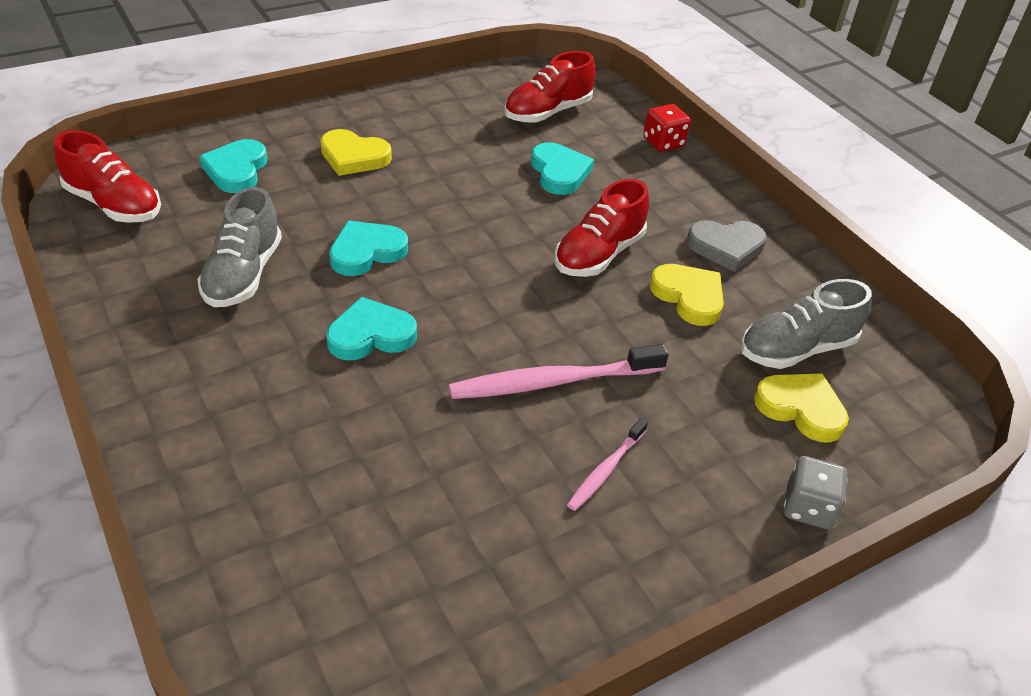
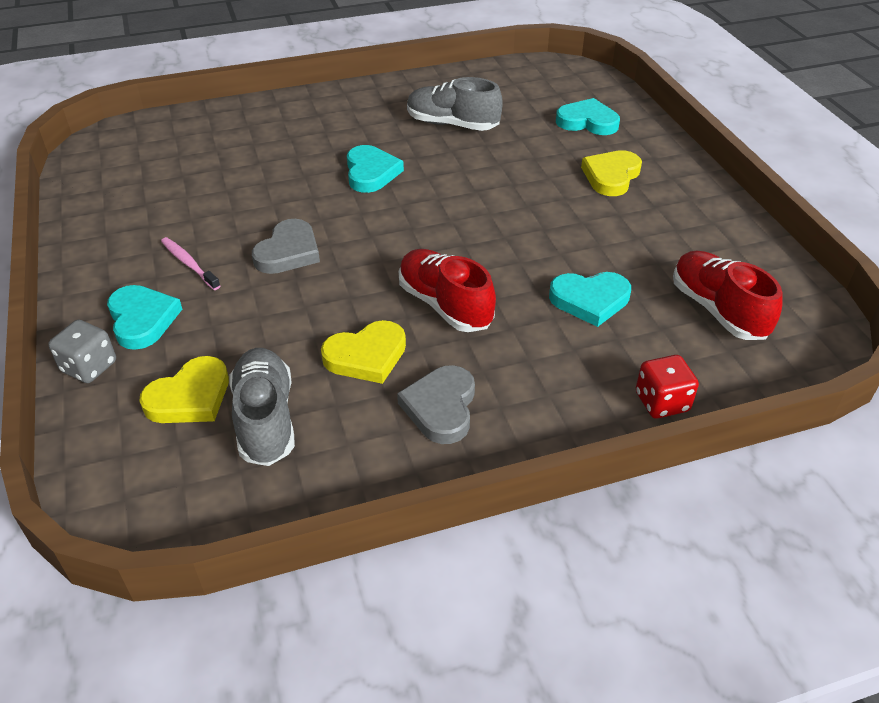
camera: 105 degrees right, 0 degrees up
(114, 204) = (541, 77): red shoe -> none
(366, 252) = (470, 176): turquoise heart -> turquoise heart (142, 319)
(553, 382) = (288, 252): pink toothbrush -> grey heart

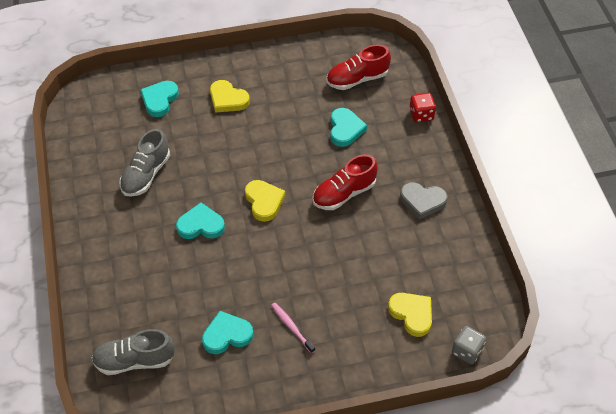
camera: 85 degrees left, 10 degrees up
(89, 367) = (386, 370): grey dice -> grey dice (467, 351)
(142, 319) = (345, 347): turquoise heart -> turquoise heart (227, 335)
(189, 264) = (292, 327): pink toothbrush -> pink toothbrush turned 90 degrees clockwise
(265, 419) = (429, 277): grey shoe -> grey shoe (134, 360)
(288, 252) = (285, 271): grey heart -> none
(366, 356) = (383, 232): yellow heart -> yellow heart (264, 201)

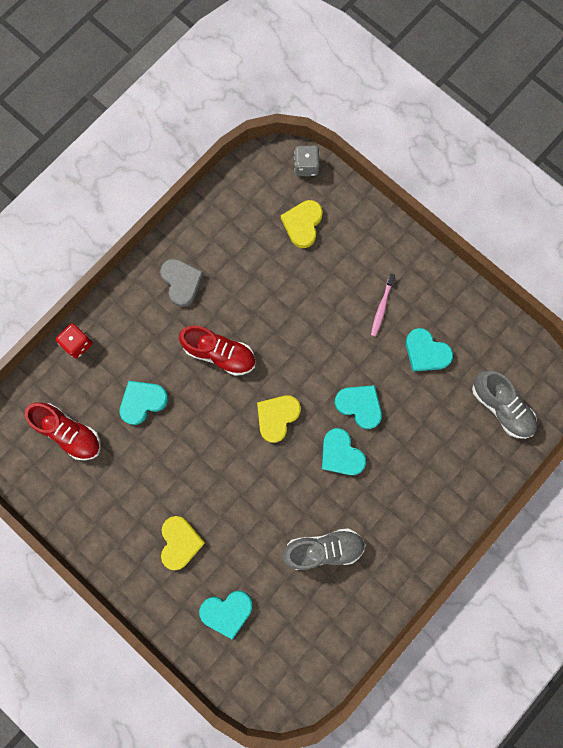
camera: 125 degrees left, 25 degrees up
(225, 260) = (359, 406): none -> turquoise heart

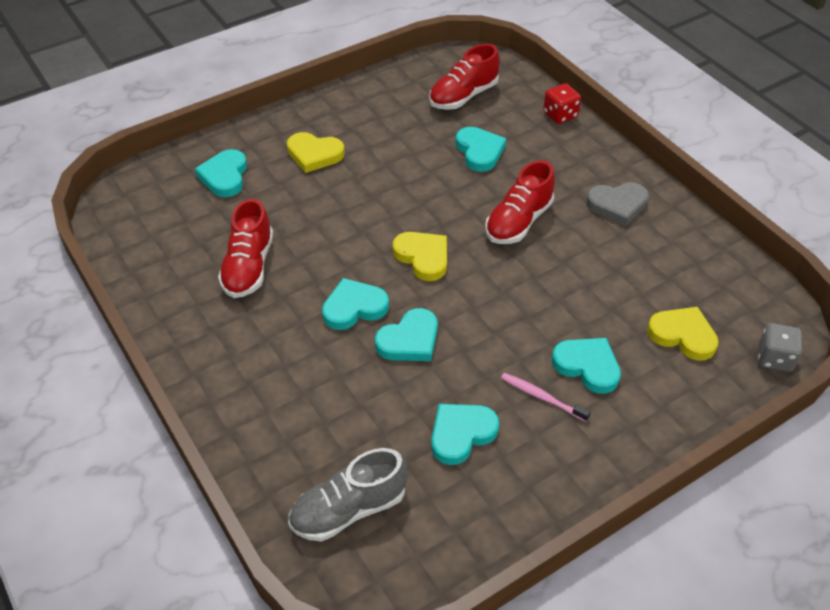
camera: 105 degrees right, 30 degrees down
(323, 549) = (248, 267): grey shoe -> red shoe
(347, 282) = (587, 366): none -> turquoise heart

